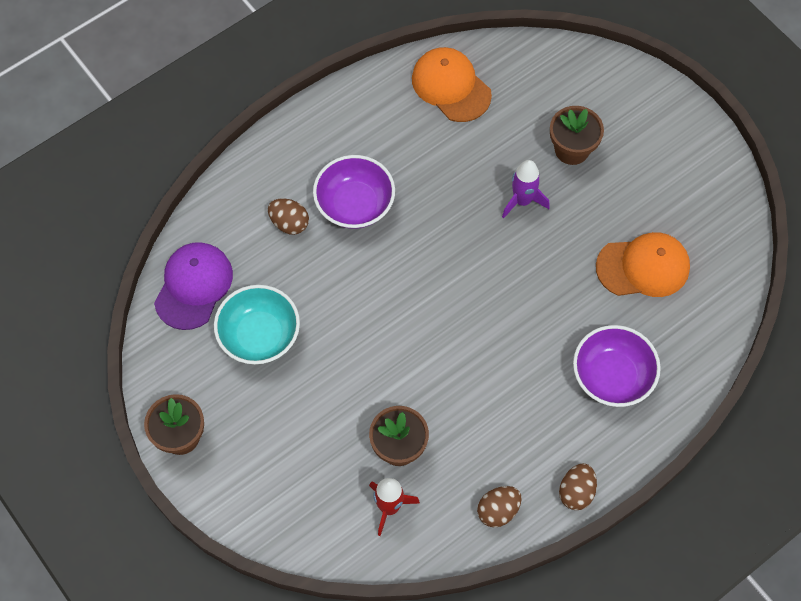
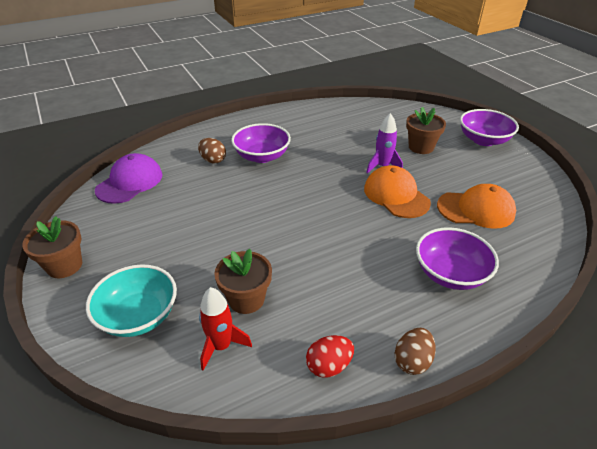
camera: 10 degrees right, 25 degrees down
(259, 335) = (162, 213): turquoise bowl -> turquoise bowl (138, 316)
(451, 86) = (342, 115): orange cap -> orange cap (396, 195)
(498, 510) = (329, 366): brown egg -> red egg
(658, 119) = (483, 140): none -> purple bowl

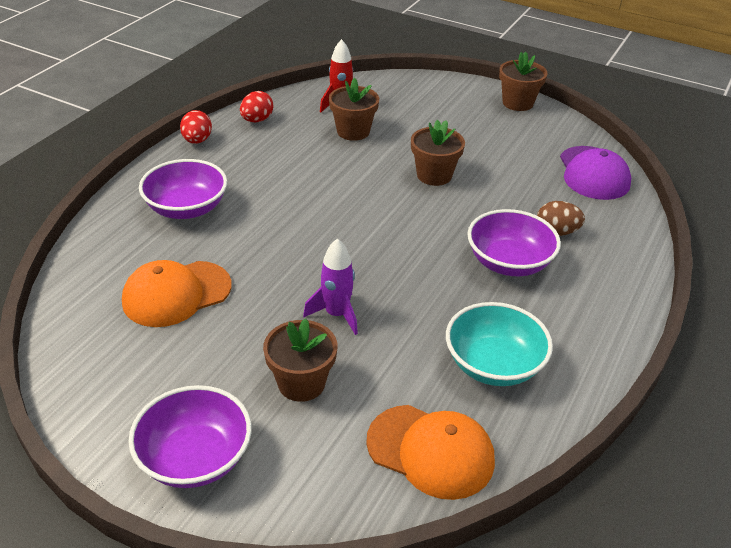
camera: 145 degrees right, 0 degrees up
(138, 316) = (417, 99): turquoise bowl -> turquoise bowl (493, 364)
(233, 224) = (434, 175): none -> brown flower pot
(396, 195) = (289, 274): orange cap -> orange cap (431, 451)
(412, 361) = (197, 141): brown egg -> red egg

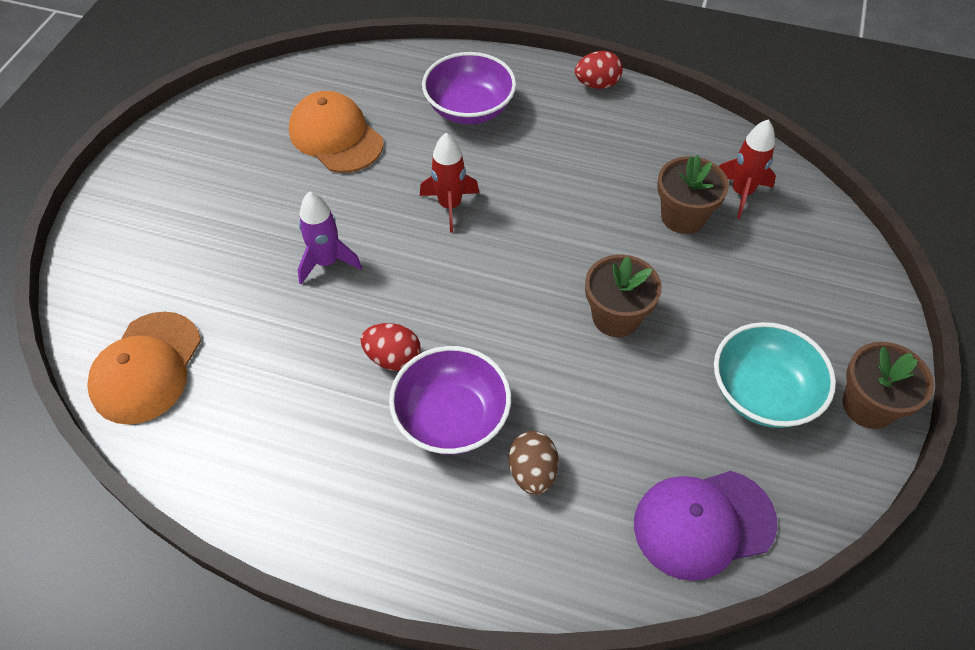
camera: 80 degrees right, 15 degrees up
(195, 457) = (138, 200): purple bowl -> none
(257, 120) = (664, 122): red egg -> red egg (393, 358)
(298, 235) = (450, 206): none -> red rocket
(301, 383) = (228, 253): brown flower pot -> none
(493, 364) = (268, 413): turquoise bowl -> turquoise bowl (763, 393)

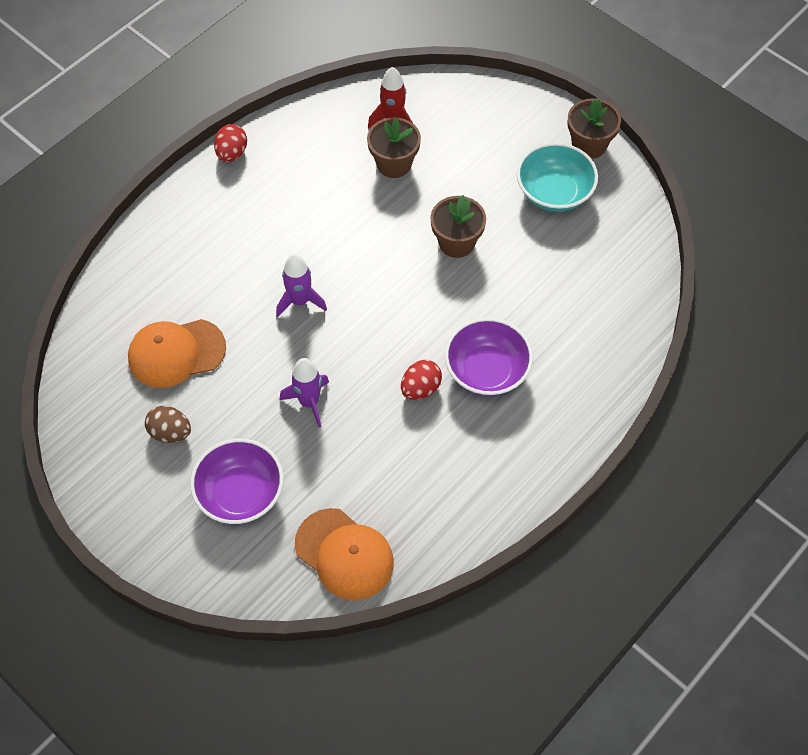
camera: 65 degrees left, 5 degrees up
(450, 206) = (300, 301): red rocket -> purple rocket
(469, 109) = (204, 248): purple bowl -> purple bowl (240, 493)
(532, 472) = (549, 341): brown egg -> brown egg (170, 432)
(703, 523) = (624, 267): purple cap -> none

